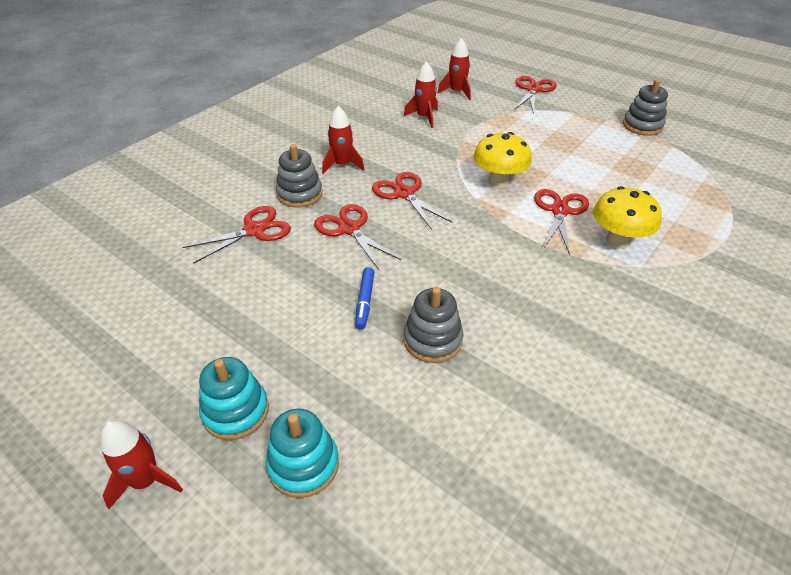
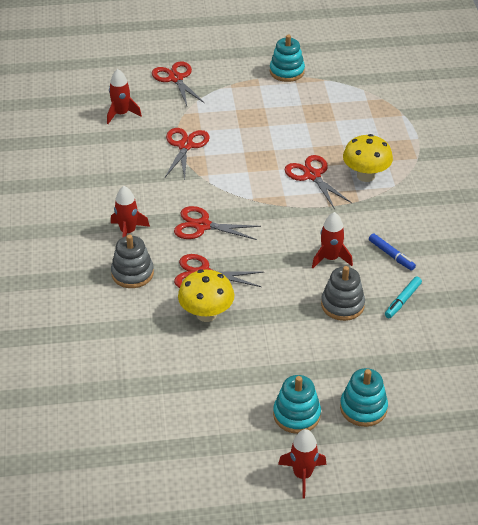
camera: 45 degrees left, 0 degrees up
(255, 230) = (143, 318): red scissors -> red scissors (185, 146)
(365, 301) = (278, 311): blue marker -> blue marker (391, 255)
(424, 117) = (129, 153): red rocket -> red rocket (330, 258)
(498, 181) = (250, 177): yellow mushroom -> yellow mushroom (206, 314)
(503, 383) = (402, 301): none -> turquoise marker
(642, 126) = (287, 71): grey stacking toy -> turquoise stacking toy

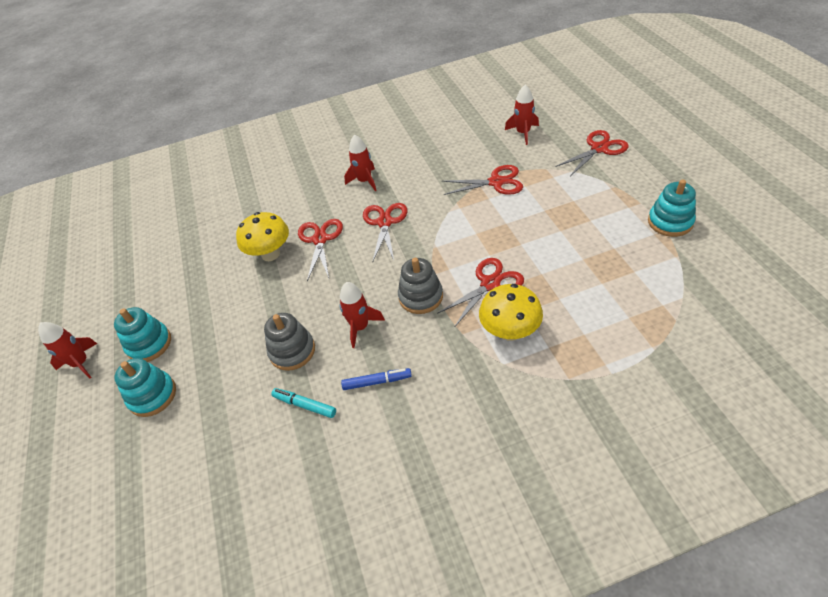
camera: 85 degrees right, 5 degrees up
(132, 273) = (314, 198): grey stacking toy -> grey stacking toy (421, 297)
(391, 255) = (377, 381): blue marker -> blue marker turned 135 degrees counterclockwise

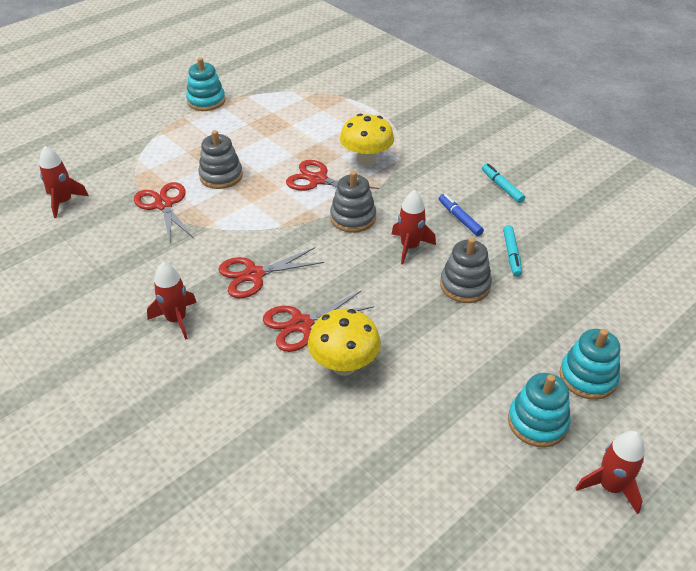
camera: 120 degrees left, 5 degrees down
(407, 446) = (502, 187): none -> turquoise marker
(524, 218) = (221, 176): none -> grey stacking toy
(599, 149) = (97, 146): red scissors -> none

